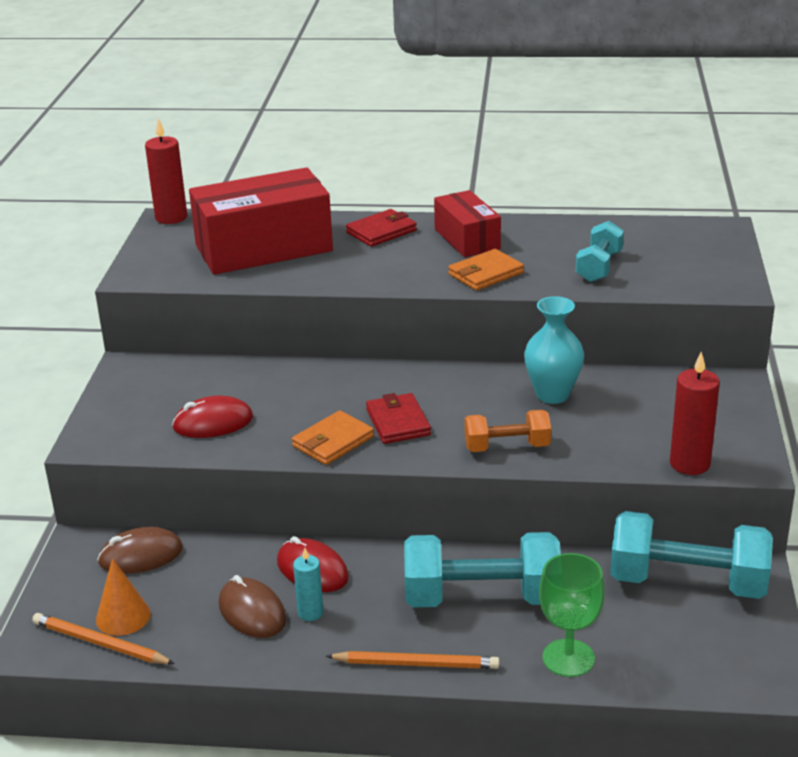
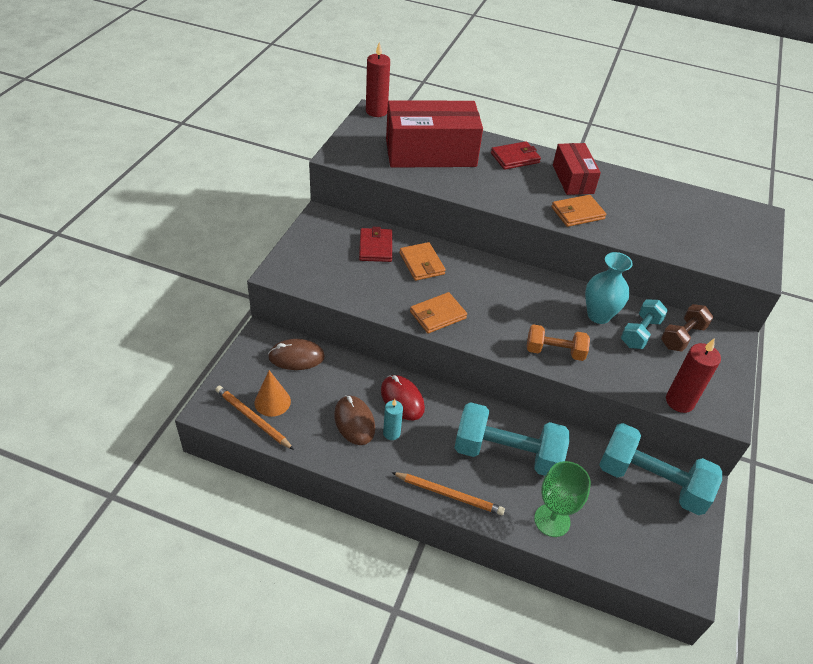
camera: 10 degrees right, 15 degrees up
(213, 423) = (363, 278): red mouse -> none
(290, 389) = (422, 263): none -> orange wallet
(398, 422) = (486, 310): red wallet -> red wallet (375, 247)
(599, 267) = (660, 227): turquoise dumbbell -> turquoise dumbbell (640, 333)
(670, 394) = (682, 336): none -> brown dumbbell

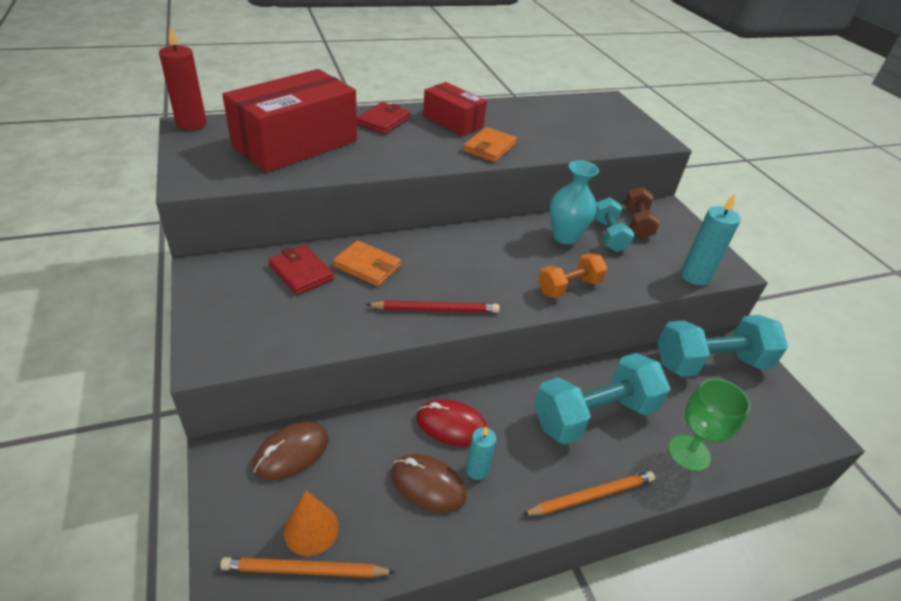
camera: 40 degrees left, 5 degrees down
(438, 315) = (436, 309): orange wallet -> red pencil
(679, 401) = (695, 276): red candle -> turquoise candle

